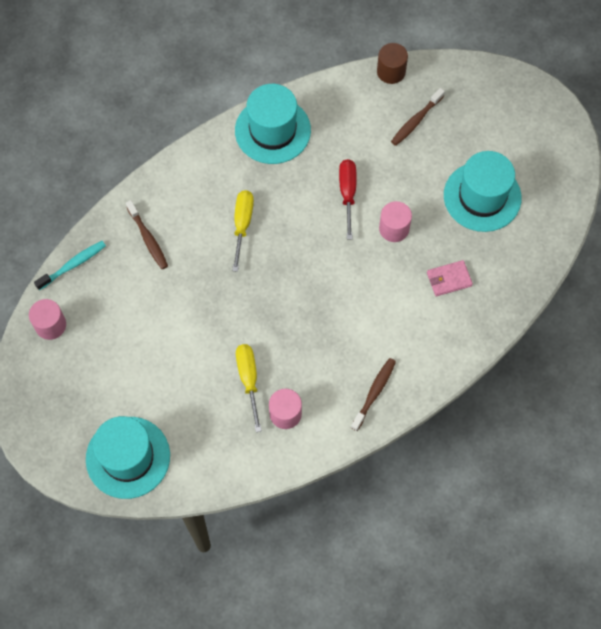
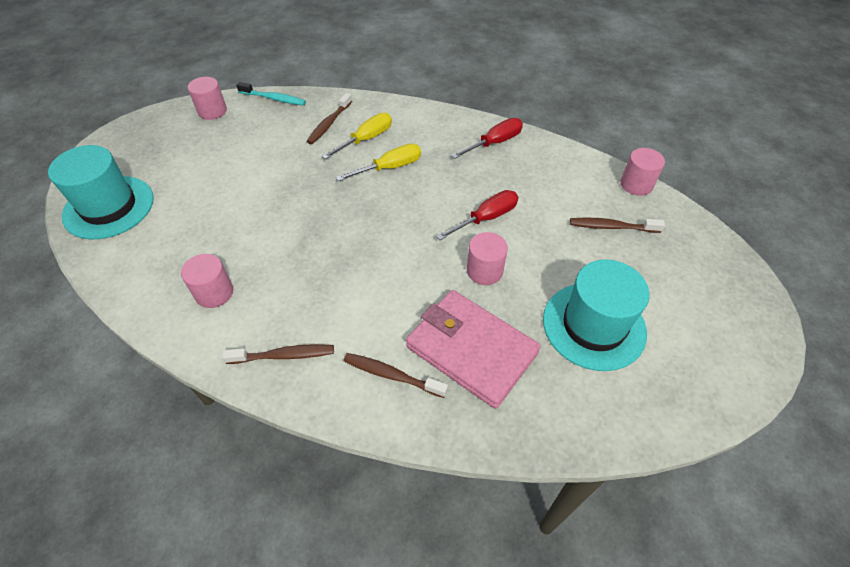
camera: 55 degrees right, 15 degrees down
(248, 379) = (236, 247): yellow screwdriver -> yellow screwdriver (367, 139)
(272, 130) = (495, 142): turquoise hat -> red screwdriver
(391, 71) = (636, 184): brown cylinder -> pink cylinder
(434, 337) = (391, 375): none -> brown toothbrush
(449, 279) = (471, 349): pink wallet -> pink wallet, size x2.13

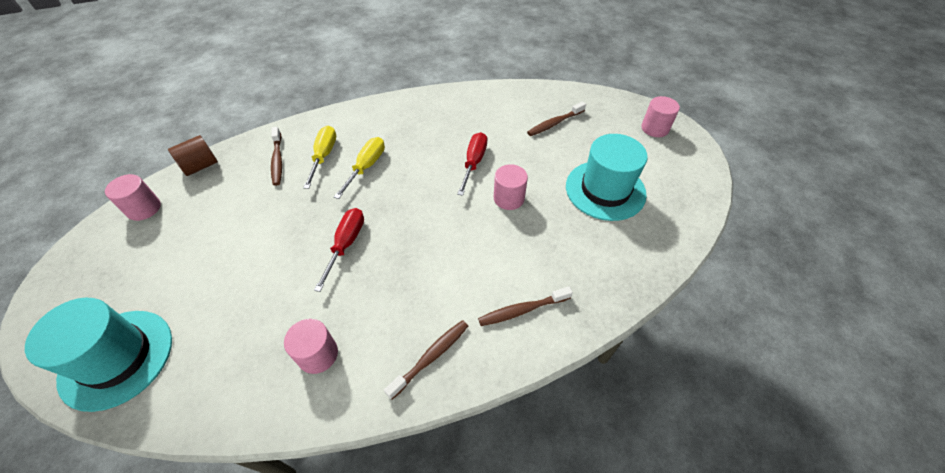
camera: 40 degrees left, 0 degrees up
(274, 99) = (200, 166): turquoise toothbrush -> brown cylinder
(471, 349) = (553, 255): pink wallet -> none
(495, 142) = (426, 108): red screwdriver -> red screwdriver (346, 244)
(636, 184) = (542, 89): pink cylinder -> pink cylinder (655, 128)

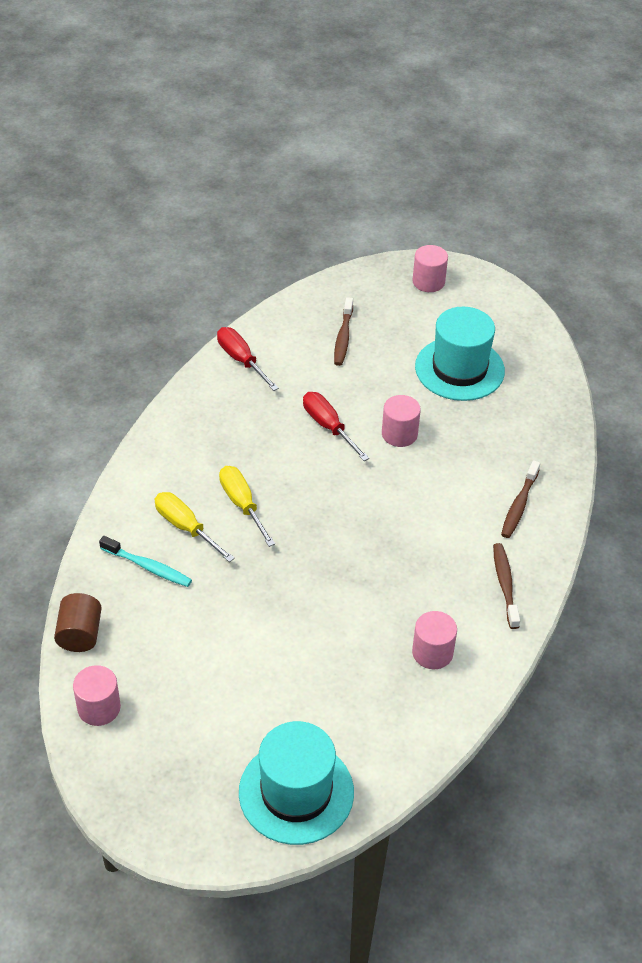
camera: 50 degrees left, 5 degrees down
(277, 160) = (148, 567): brown toothbrush -> turquoise toothbrush
(346, 244) = (330, 573): red screwdriver -> red screwdriver (241, 359)

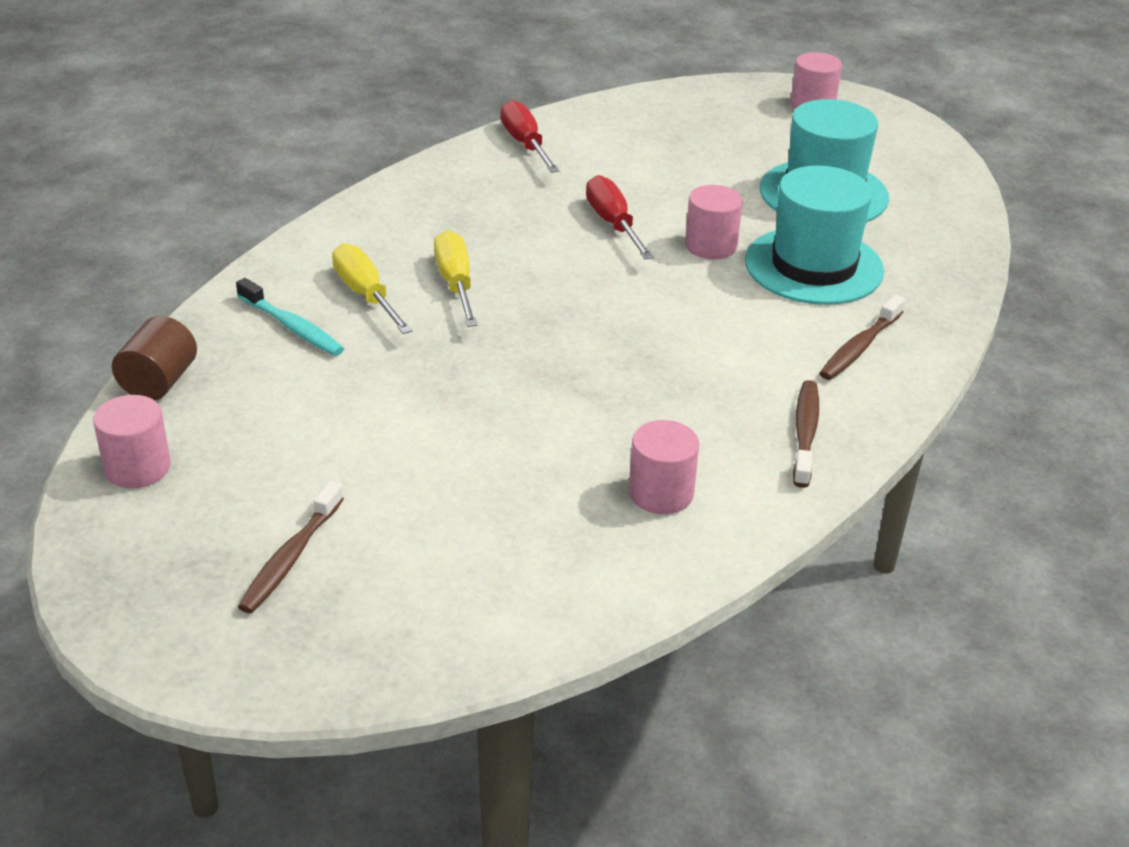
camera: 15 degrees right, 10 degrees down
(296, 792) = (373, 625): turquoise hat -> turquoise hat (813, 266)
(343, 337) = (672, 141): brown toothbrush -> brown toothbrush (290, 558)

